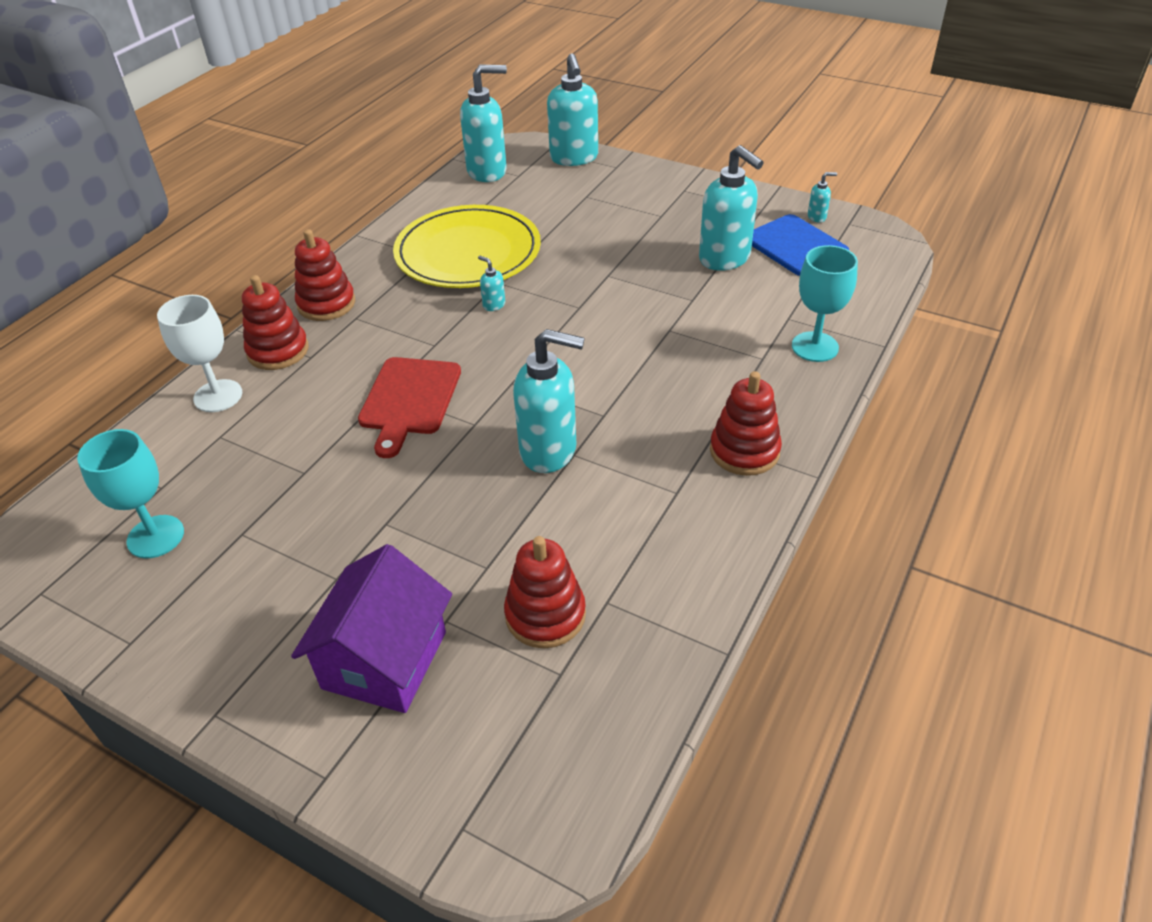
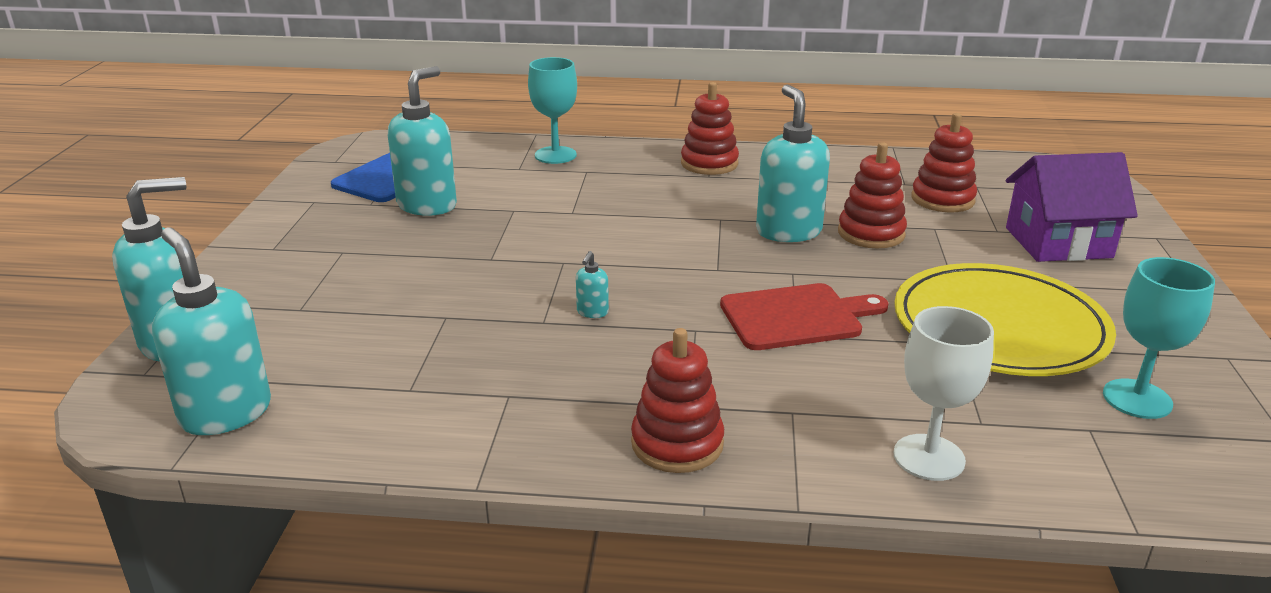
camera: 115 degrees left, 15 degrees down
(278, 351) = (806, 445): red stacking toy -> red stacking toy (871, 233)
(468, 253) = (484, 362): yellow plate -> yellow plate (999, 327)
(817, 217) = (325, 175): turquoise soap dispenser -> none

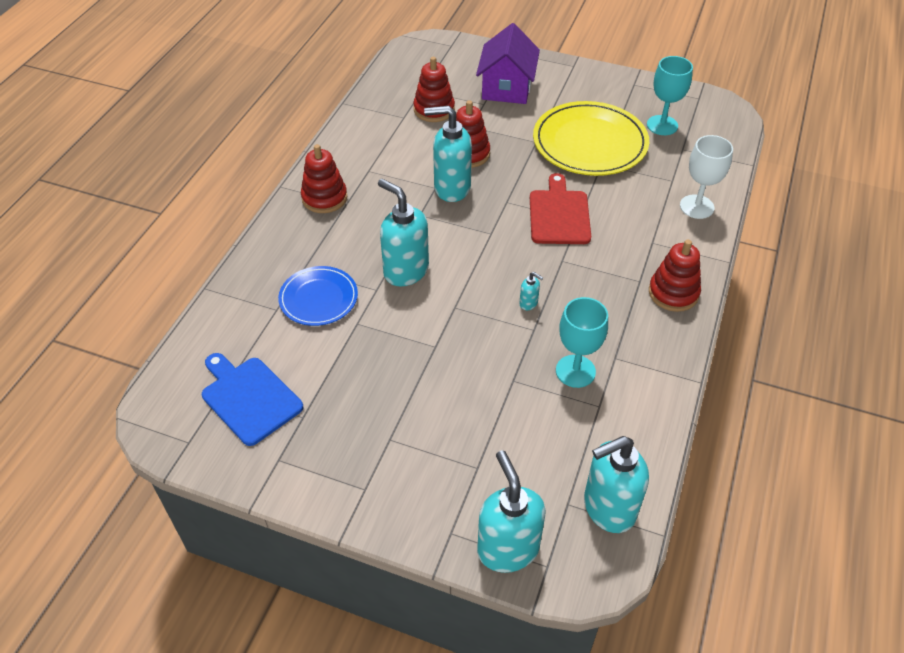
camera: 75 degrees left, 20 degrees up
(427, 205) = (324, 377): turquoise soap dispenser -> turquoise soap dispenser (405, 271)
(544, 185) = (318, 298): none -> blue plate
(555, 155) = (260, 282): turquoise goblet -> turquoise goblet (575, 371)

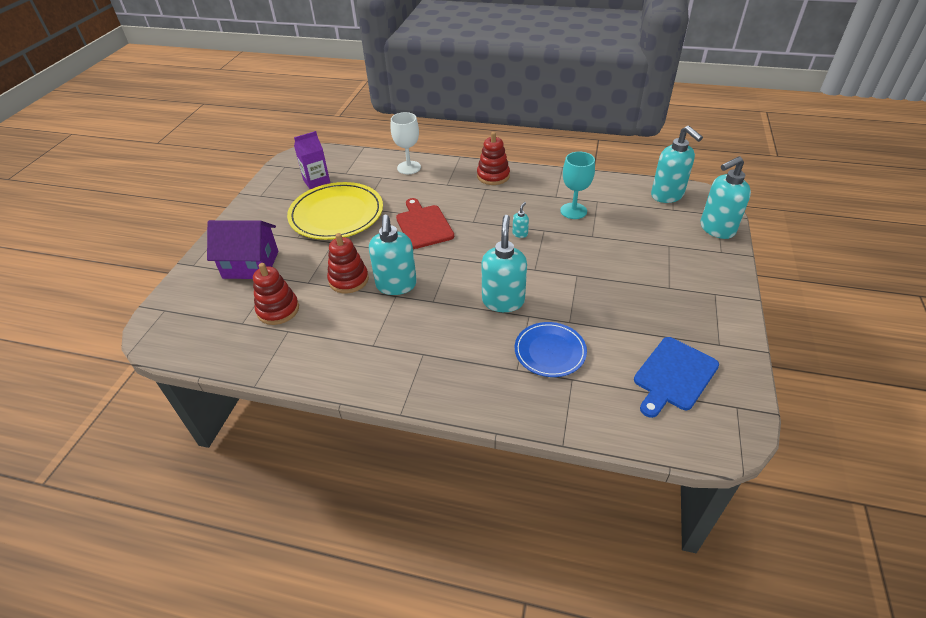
camera: 95 degrees left, 5 degrees down
(324, 198) = (416, 372): red stacking toy -> none
(405, 271) = (503, 301): turquoise soap dispenser -> turquoise soap dispenser turned 150 degrees clockwise
(559, 214) = (423, 225): red cutting board -> red cutting board turned 75 degrees clockwise
(662, 125) = (316, 182): turquoise goblet -> purple carton

